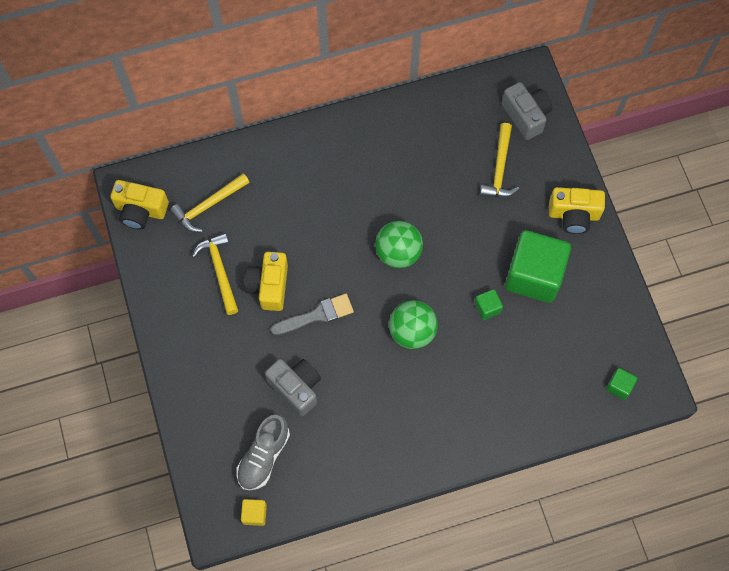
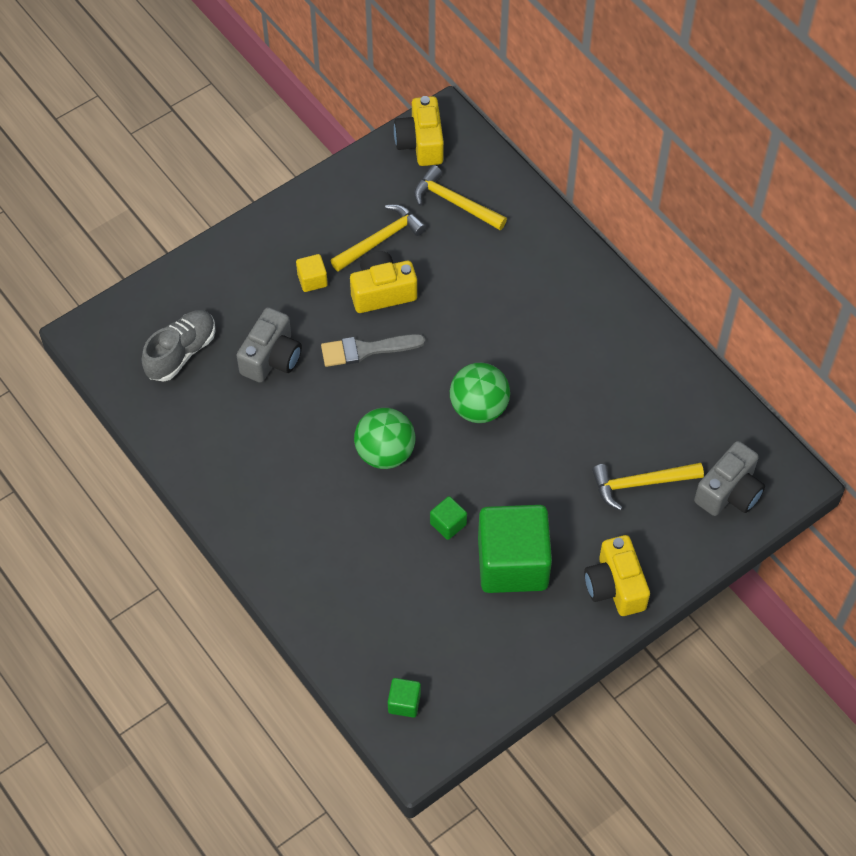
camera: 70 degrees right, 10 degrees down
(254, 514) = (113, 365): yellow cube -> yellow cube (312, 280)
(264, 456) = (181, 353): grey shoe -> grey shoe turned 120 degrees clockwise
(316, 315) = (366, 350): grey brush -> grey brush turned 120 degrees clockwise

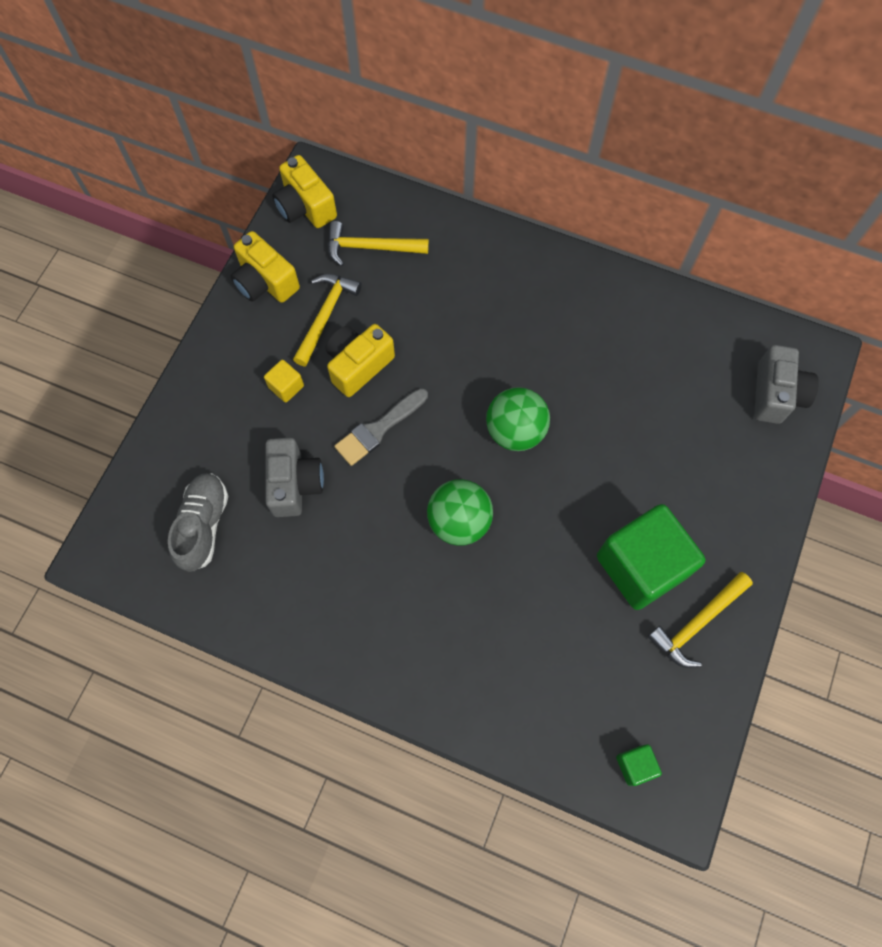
camera: 30 degrees left, 10 degrees up
(448, 524) = (560, 560): green cube -> none
(615, 586) = (741, 537): yellow camera -> yellow camera (265, 282)
(640, 483) = (699, 427): yellow hammer -> yellow hammer (697, 623)

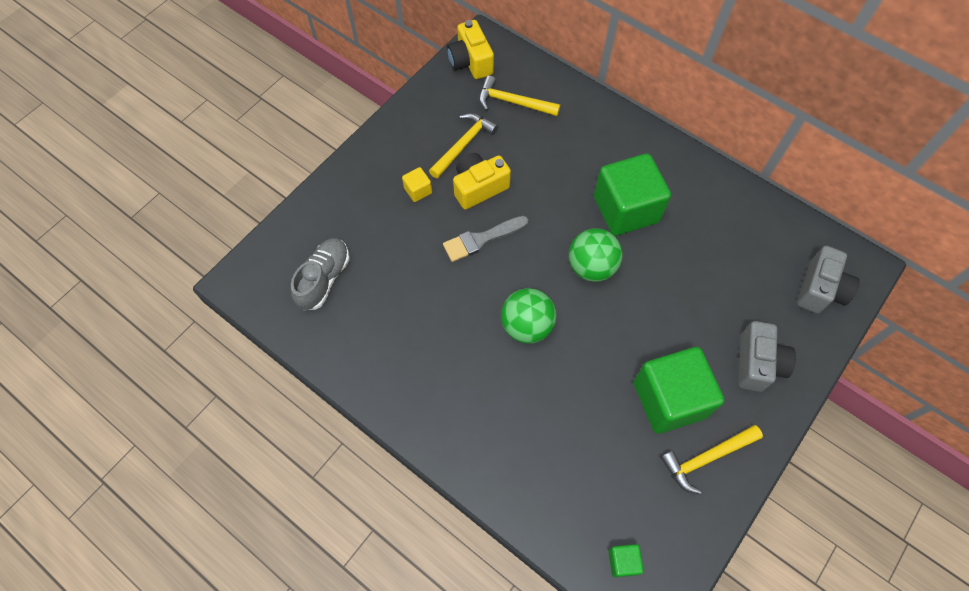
camera: 15 degrees right, 5 degrees down
(265, 282) = (424, 110): yellow camera -> none
(295, 484) = (403, 265): grey camera -> grey camera (757, 363)
(537, 351) = (626, 209): none -> green cube

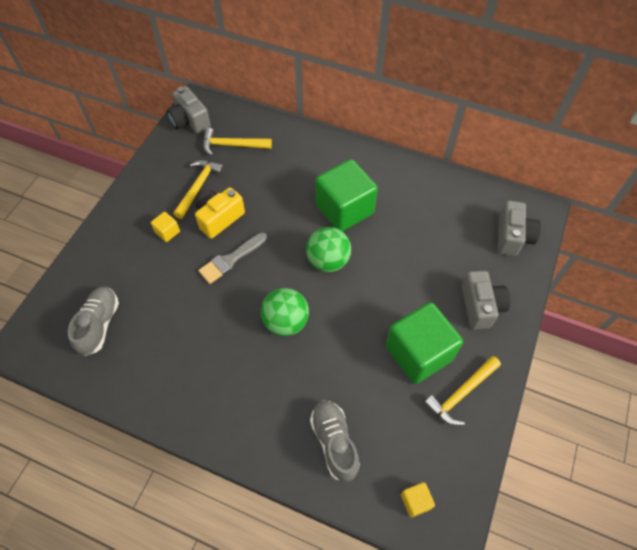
camera: 15 degrees left, 5 degrees down
(470, 62) = (190, 121): yellow camera -> grey camera
(549, 474) = (334, 442): none -> grey shoe
(623, 562) = (415, 501): green cube -> yellow cube

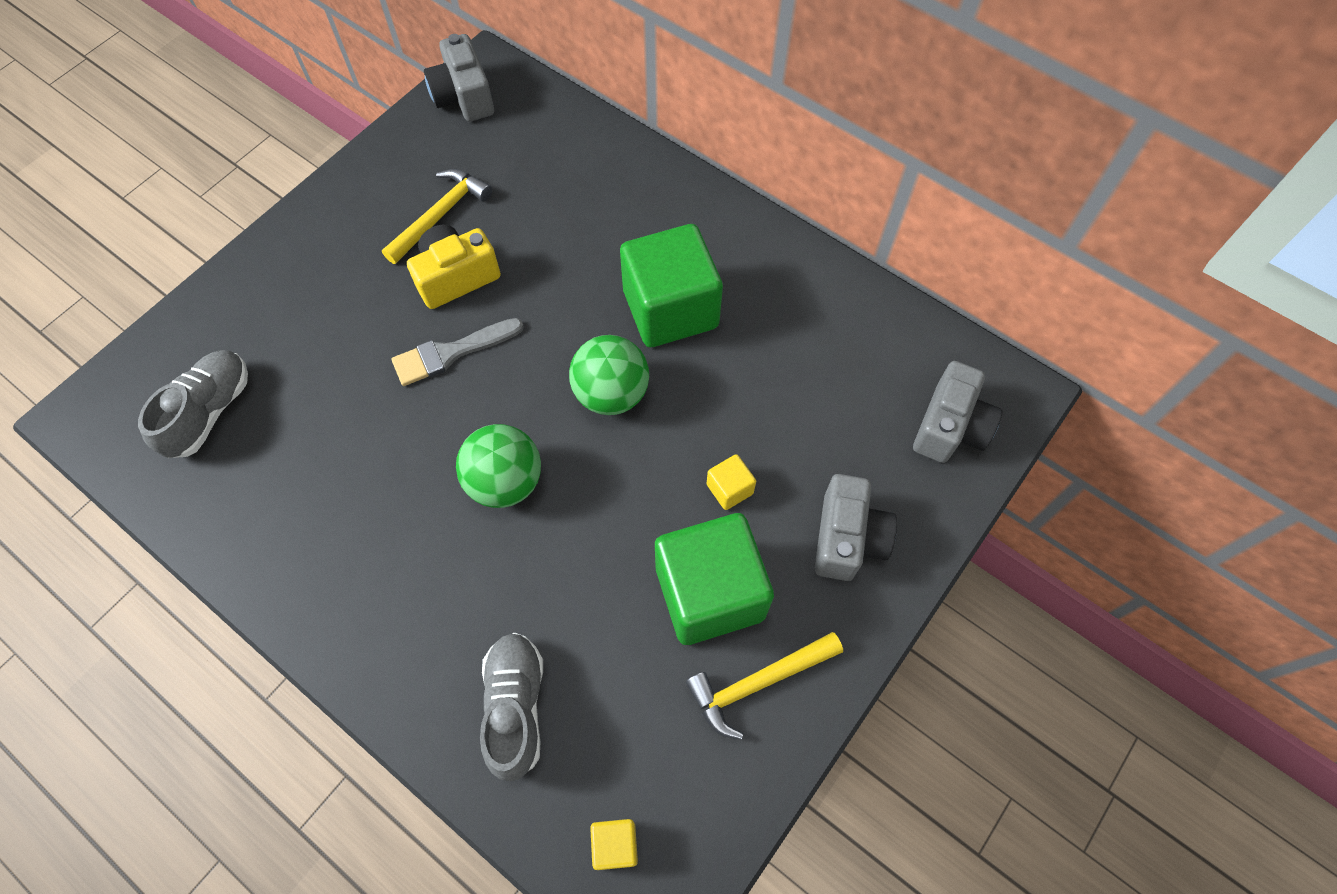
camera: 15 degrees right, 5 degrees up
(167, 232) = (365, 281): yellow cube -> yellow cube (729, 489)
(232, 145) = (519, 154): yellow hammer -> none

